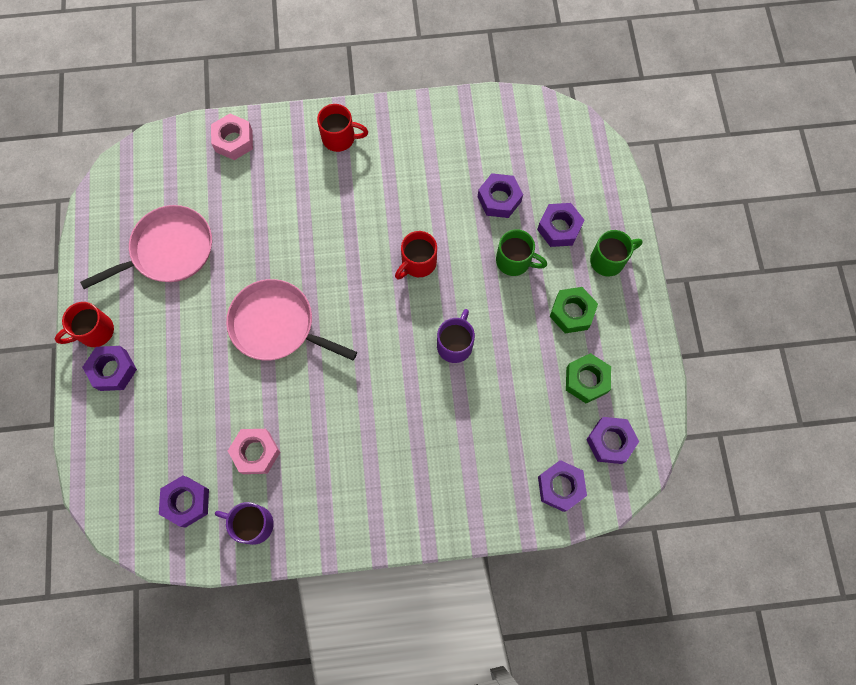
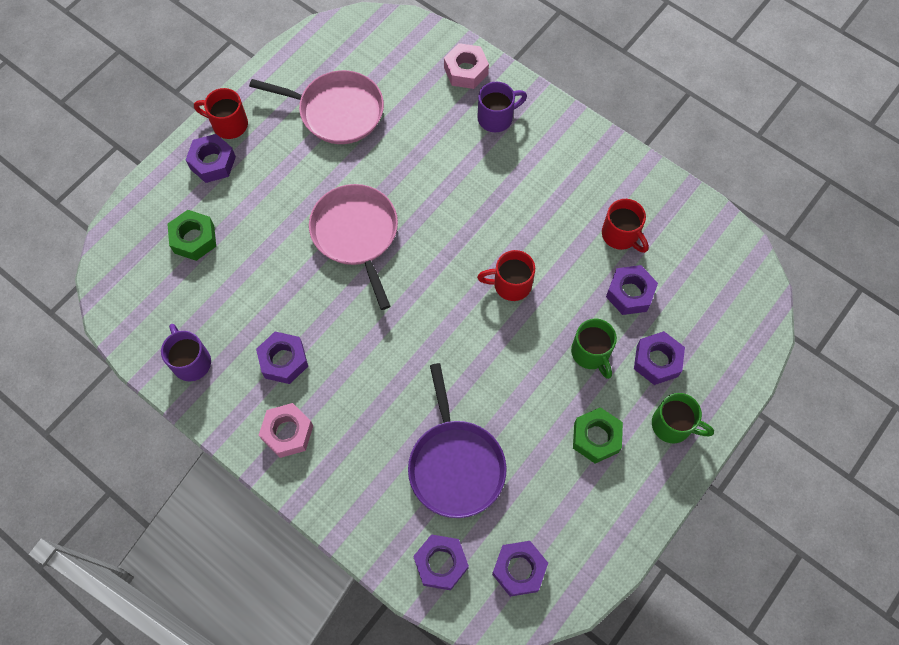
camera: 45 degrees right, 5 degrees down
(187, 502) = (165, 302): purple nut -> purple nut (284, 360)
(256, 452) = (246, 313): pink nut -> pink nut (287, 433)
(340, 138) = (549, 136): red mug -> red mug (621, 235)
(455, 344) = (474, 373): purple mug -> purple mug (496, 118)
(504, 415) = (455, 465): none -> purple pan
(586, 380) = (551, 502): green nut -> green nut (194, 239)

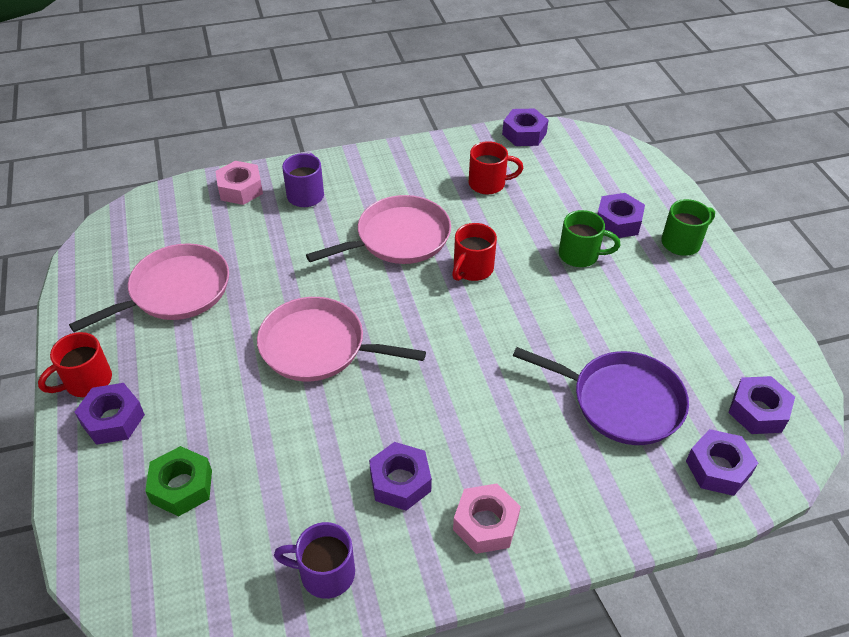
camera: 55 degrees left, 20 degrees down
(502, 212) = (398, 238): none -> pink pan
(596, 437) = (661, 293): green nut -> none
(630, 293) = (544, 206): purple nut -> purple nut (524, 134)

